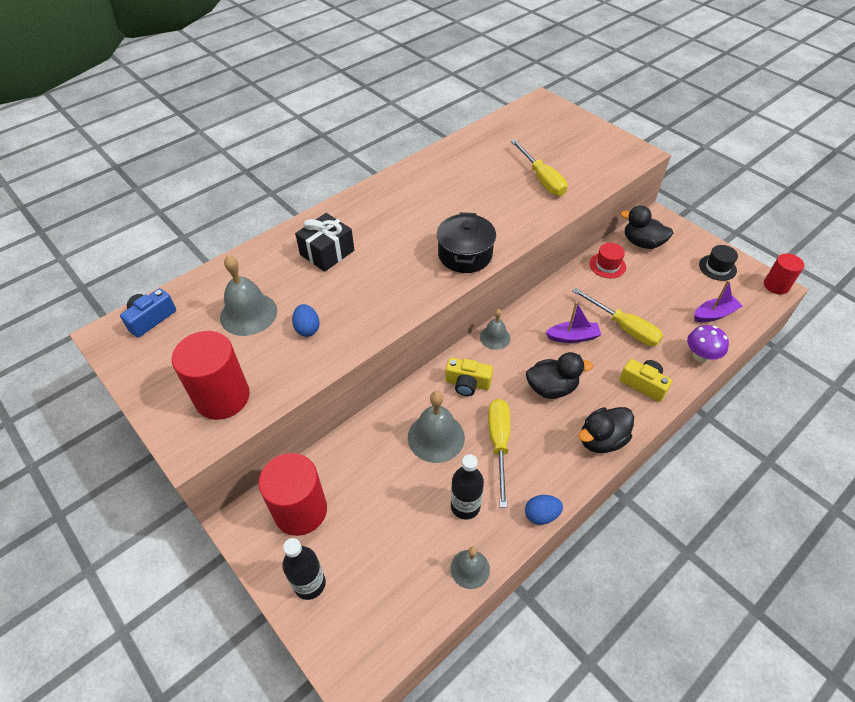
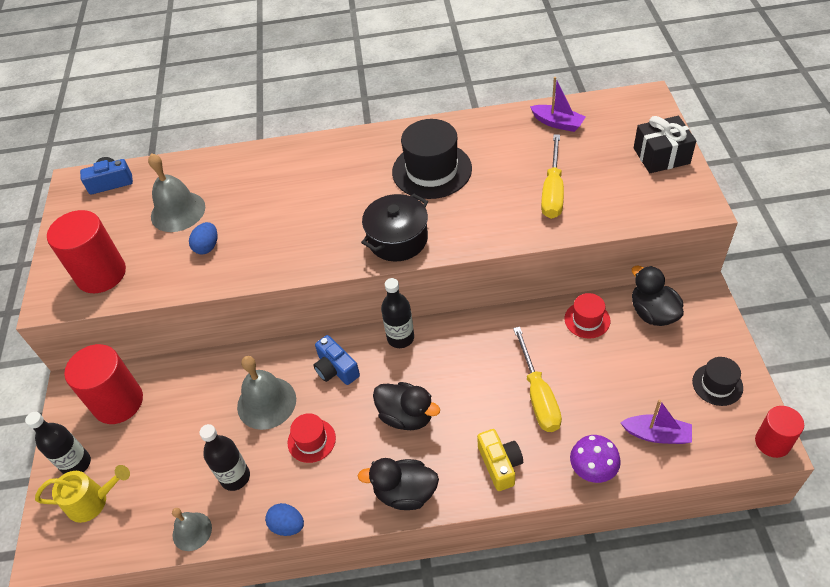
camera: 40 degrees right, 0 degrees up
(327, 252) = (284, 182): black gift -> black gift (661, 156)
(357, 603) = (93, 501): none -> yellow watering can
(441, 198) = (432, 170): none -> black hat
(467, 383) = (336, 369): yellow camera -> blue camera
(495, 337) = (400, 338): grey bell -> black bottle
(499, 444) = (311, 440): yellow screwdriver -> red hat
(573, 337) = (475, 377): purple boat -> purple boat (557, 123)

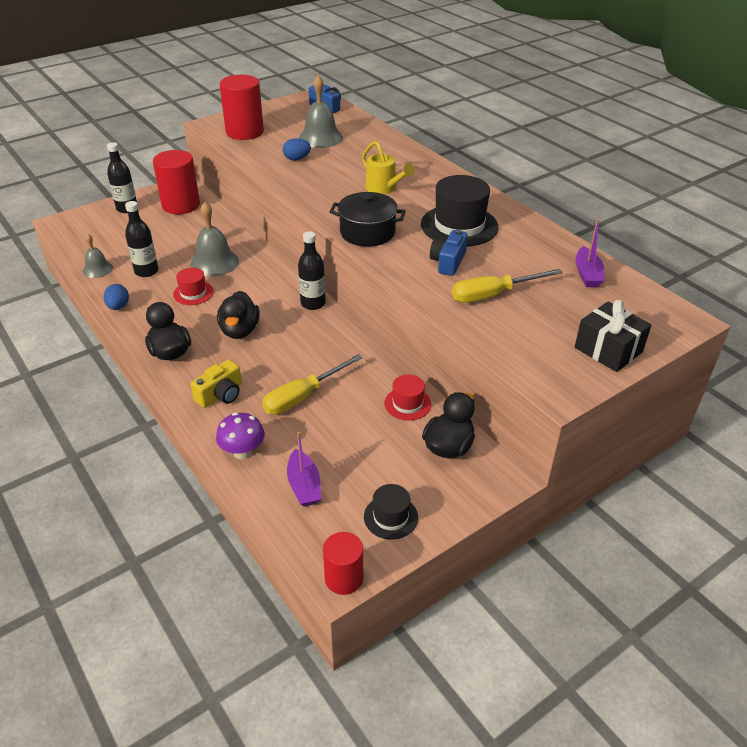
camera: 55 degrees right, 10 degrees down
(93, 501) = (103, 225): yellow watering can -> yellow watering can (384, 189)
(336, 369) = (263, 282): blue camera -> blue camera (448, 262)

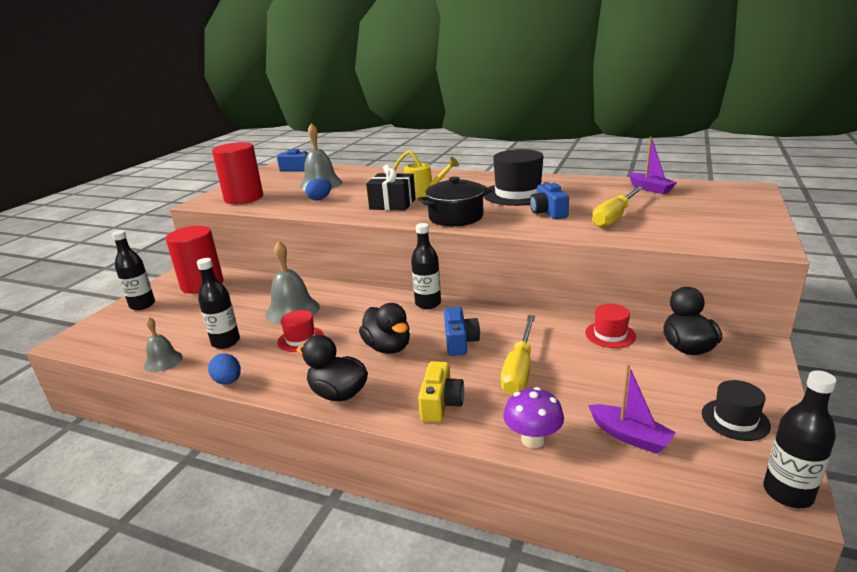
camera: 30 degrees left, 15 degrees down
(292, 351) = (460, 341): none -> blue camera
(344, 578) = (787, 493): red cylinder -> black bottle
(608, 350) = (743, 216): black gift -> black gift (392, 204)

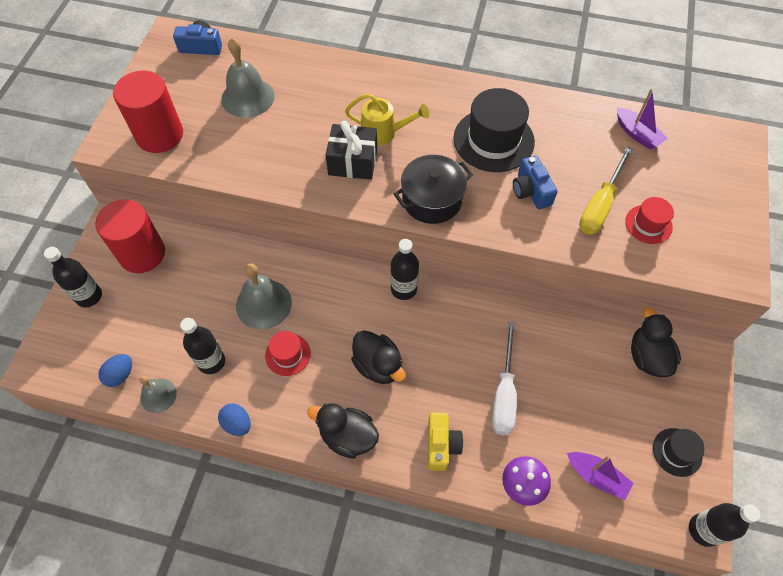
camera: 10 degrees left, 35 degrees up
(320, 199) = (259, 142): blue egg -> blue egg (120, 375)
(460, 341) = (445, 354): blue camera -> none
(519, 369) = (504, 394): yellow screwdriver -> white screwdriver
(610, 334) = (582, 338): red hat -> red hat (648, 224)

